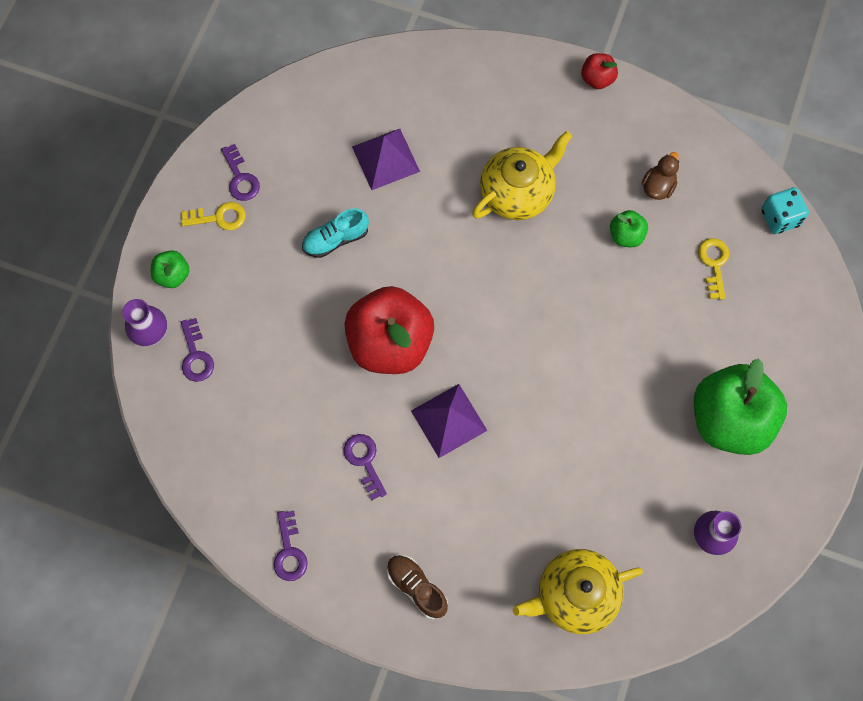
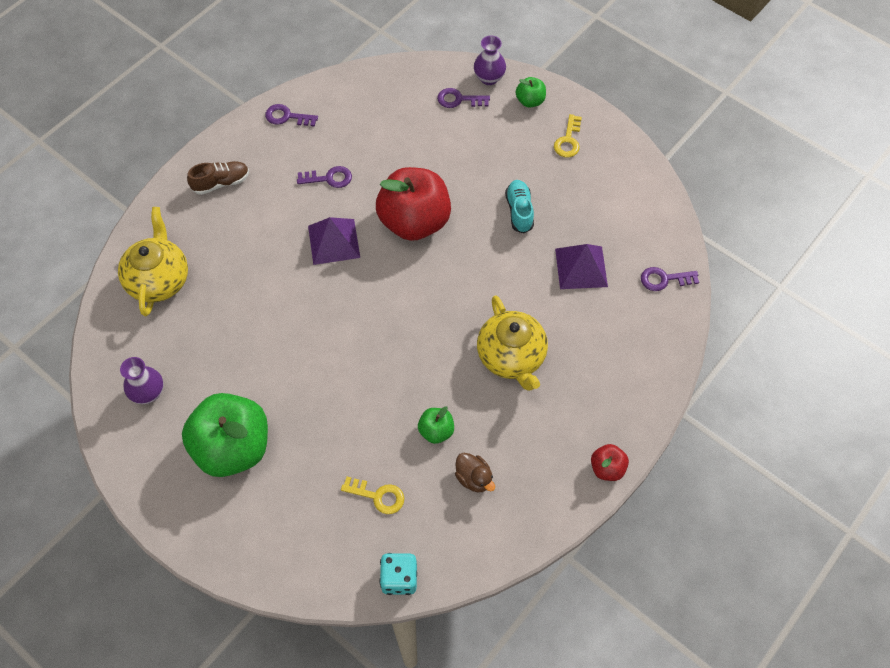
camera: 110 degrees right, 10 degrees down
(240, 178) = (598, 163): purple key -> purple key (664, 279)

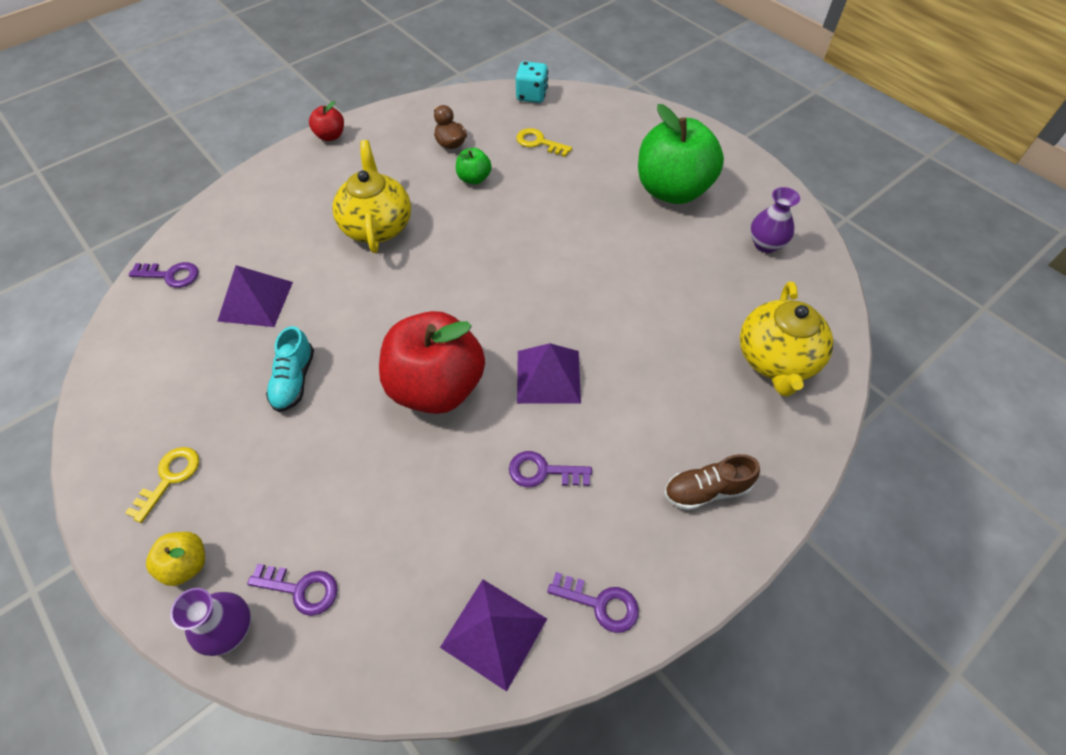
camera: 170 degrees left, 5 degrees down
(345, 96) = (494, 632): none -> purple pyramid
(530, 101) = (187, 564): green apple -> yellow apple

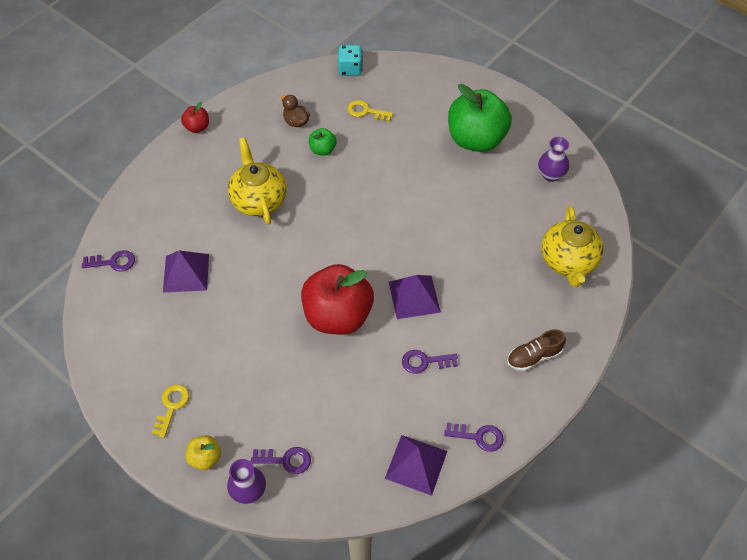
camera: 10 degrees left, 0 degrees up
(294, 380) = (235, 327): turquoise shoe -> none

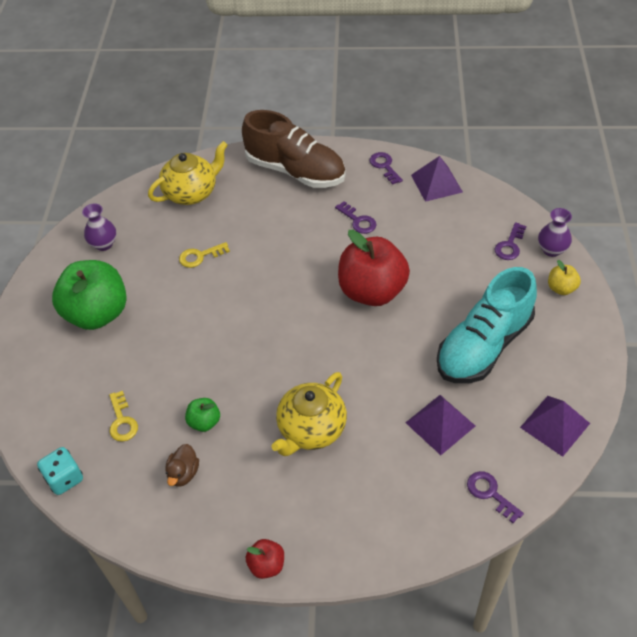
camera: 125 degrees left, 5 degrees down
(172, 406) = (553, 337): yellow key -> yellow key (200, 256)
(214, 351) = (483, 346): none -> turquoise shoe
(286, 460) = (509, 245): purple key -> purple key turned 120 degrees counterclockwise
(414, 296) = (308, 258): purple pyramid -> purple pyramid (554, 425)
(534, 357) = (295, 171): brown shoe -> brown shoe, size x2.15

